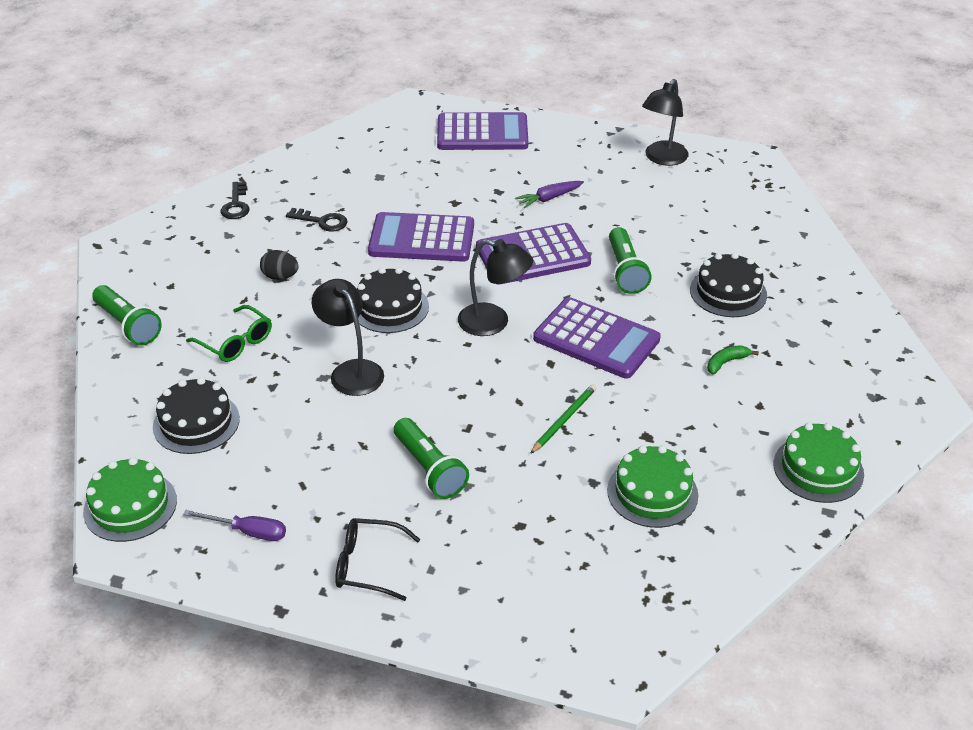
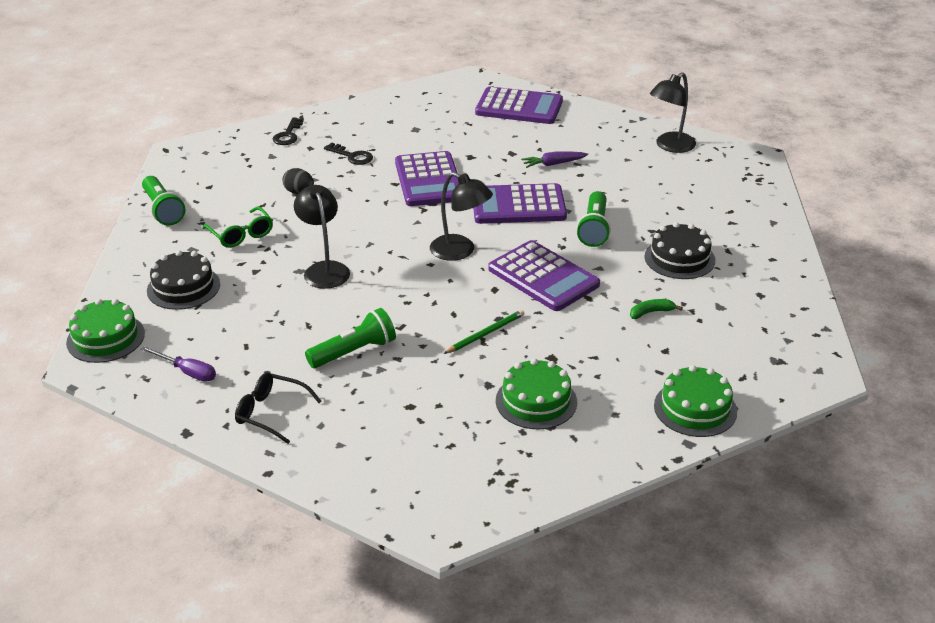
camera: 15 degrees right, 5 degrees down
(390, 307) = (378, 227): black cake -> none
(421, 239) = (429, 180): purple calculator -> purple calculator turned 120 degrees counterclockwise
(429, 469) = (354, 352): green flashlight -> green flashlight turned 105 degrees counterclockwise

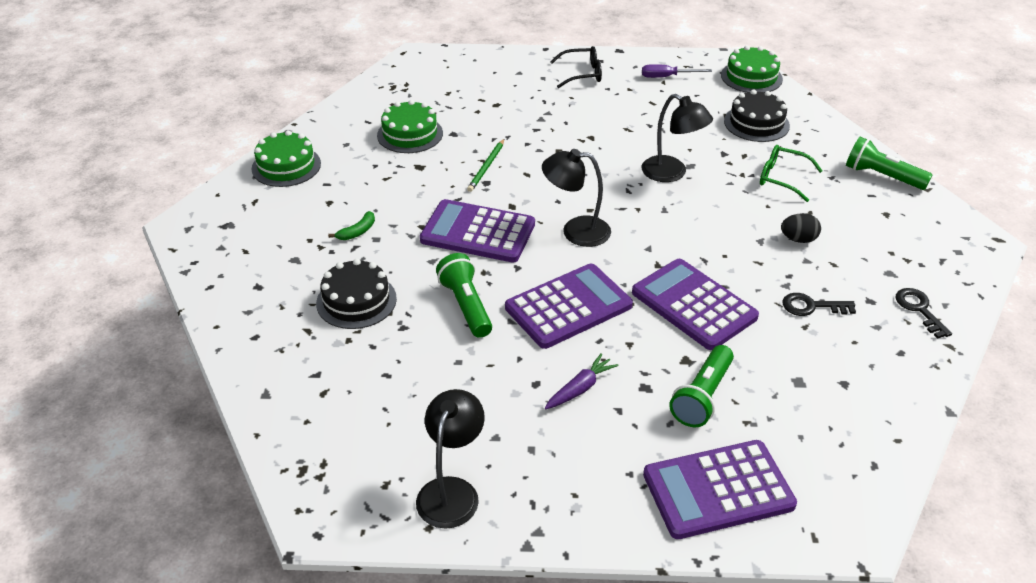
camera: 150 degrees right, 5 degrees up
(354, 352) = (572, 123): green flashlight -> green flashlight (702, 397)

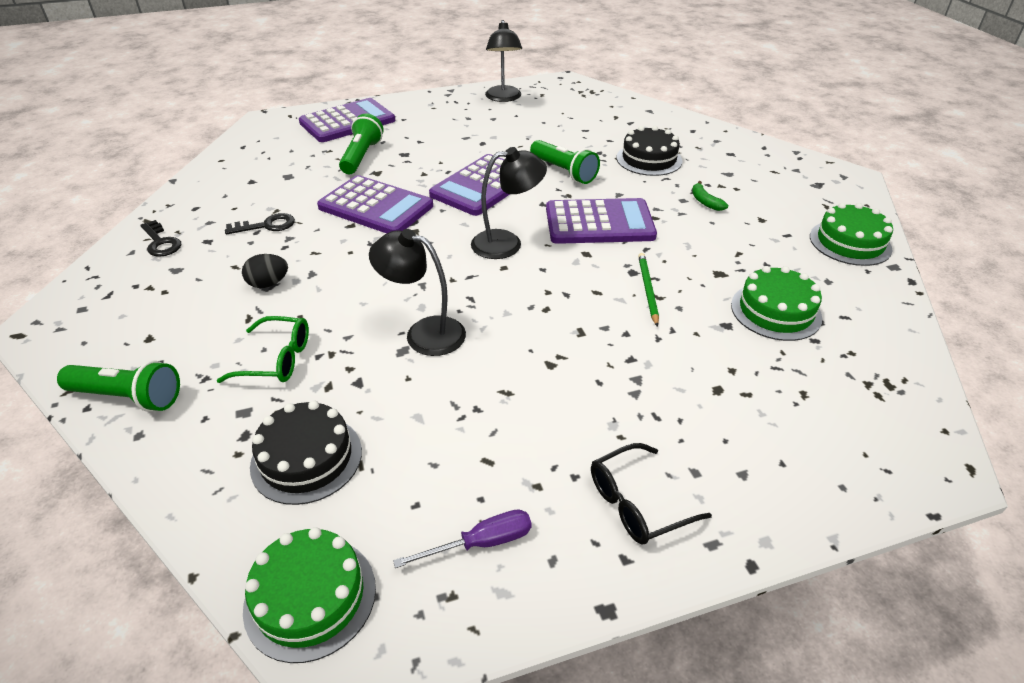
camera: 160 degrees right, 0 degrees up
(357, 232) = (705, 201): green banana -> green banana turned 45 degrees counterclockwise
(580, 388) = (450, 146): purple carrot -> none

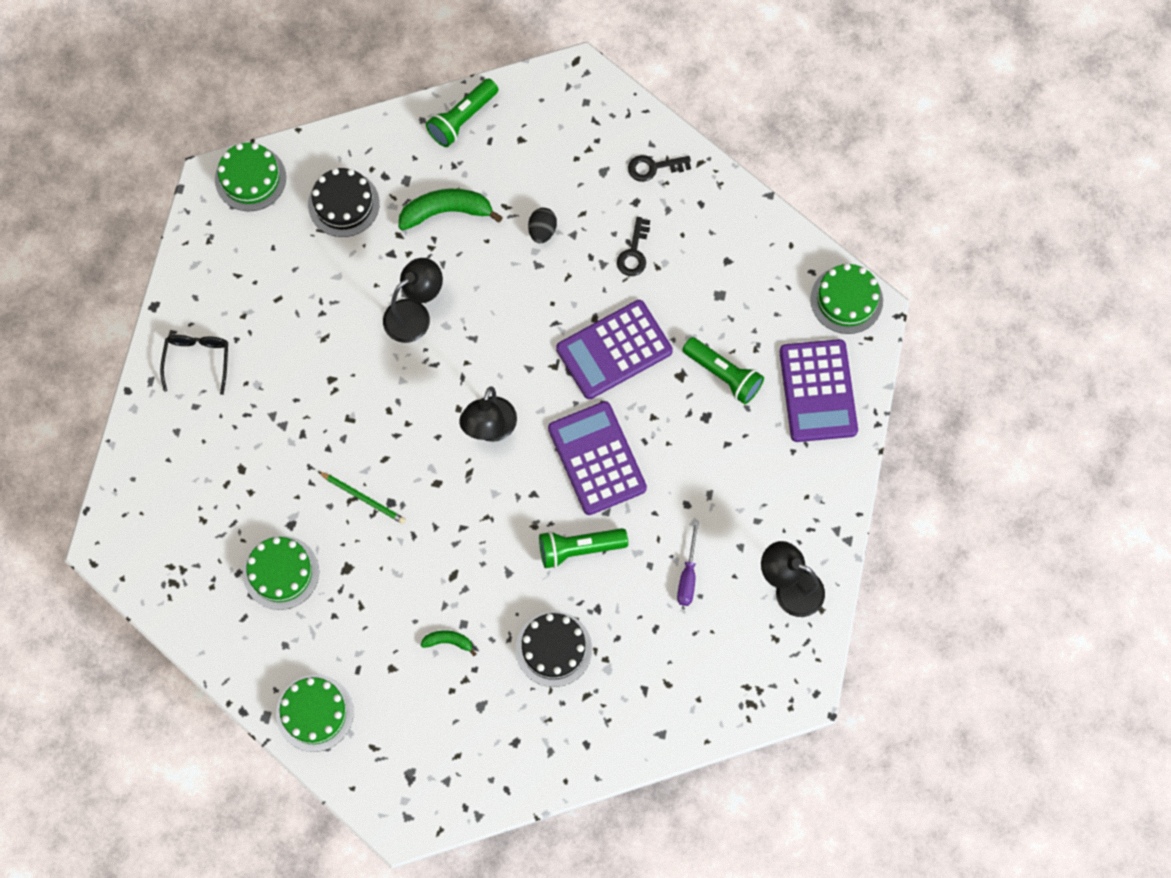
camera: 120 degrees right, 30 degrees up
(261, 129) = (846, 299): none -> green cake
(276, 359) = (446, 212): green glasses -> green banana
(481, 543) = (227, 268): purple screwdriver -> purple screwdriver (688, 575)
(599, 223) = (473, 523): purple calculator -> none

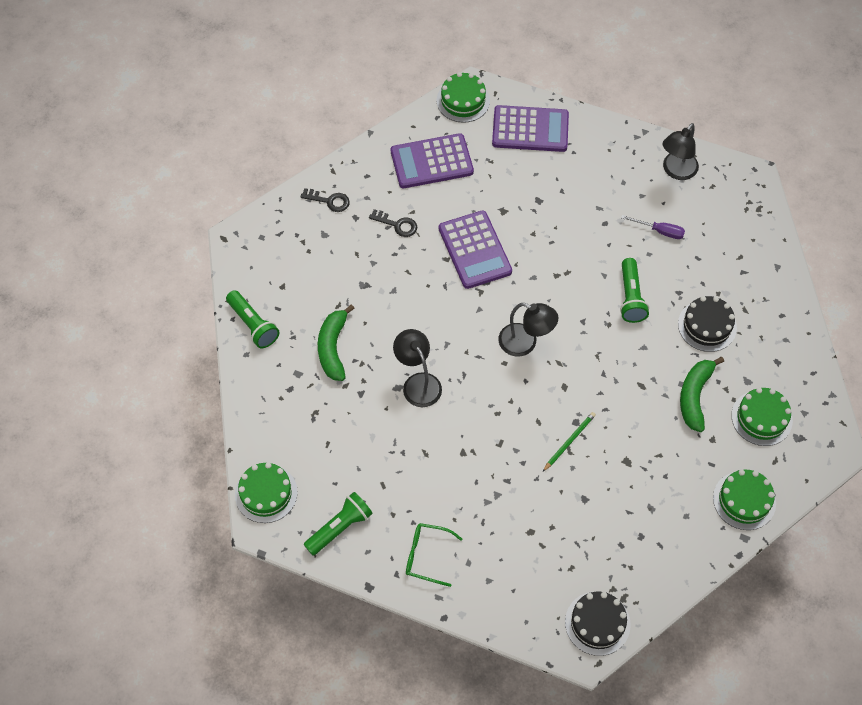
camera: 80 degrees left, 10 degrees down
(197, 361) = (427, 556): black glasses -> green glasses
(281, 572) = (624, 511): green cake -> green cake (761, 418)
(343, 204) = (307, 423): black cake -> black cake (597, 623)
(448, 641) = (694, 396): green banana -> green banana, size x1.96
(542, 231) = (365, 283): black egg -> none
(597, 458) = (560, 275): purple calculator -> purple calculator (431, 162)
(653, 167) = (329, 201): black key -> black key turned 75 degrees counterclockwise
(723, 375) = (507, 184): green flashlight -> green flashlight (340, 527)

